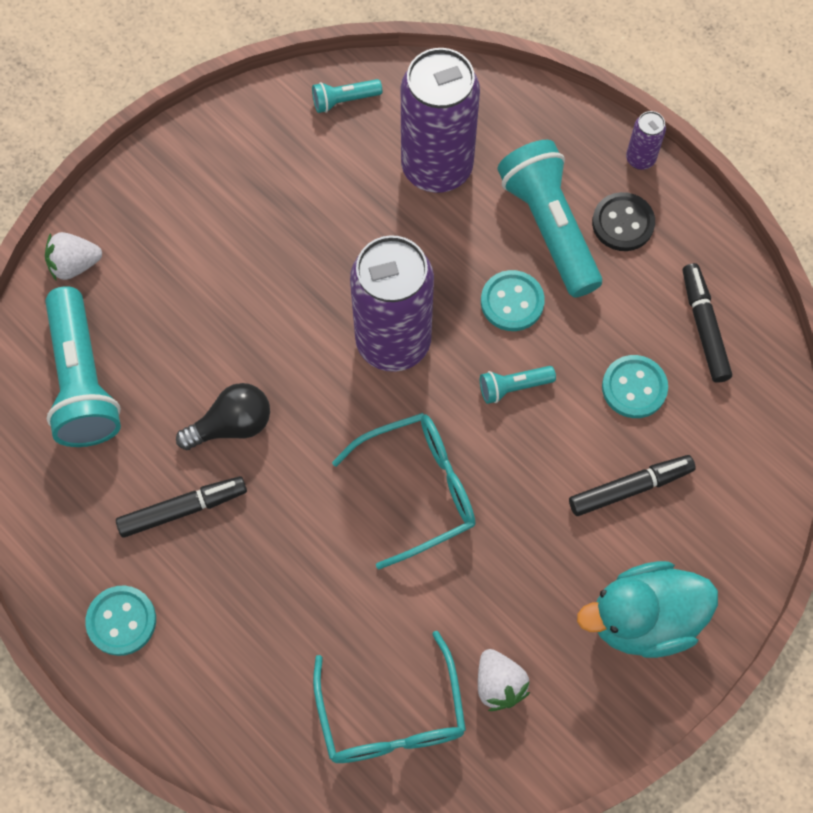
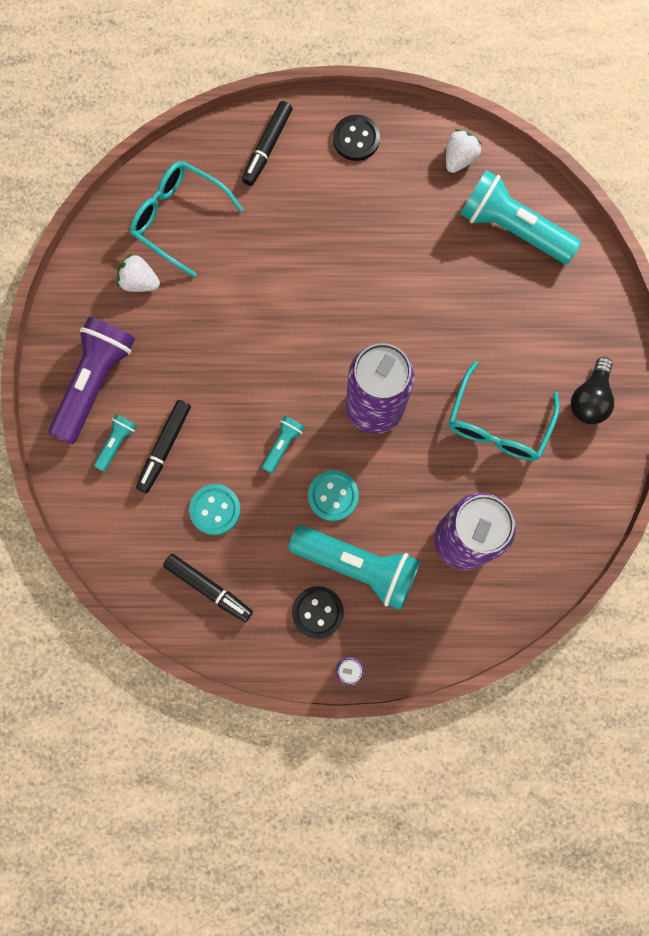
camera: 135 degrees right, 10 degrees up
(75, 265) = (593, 283): white strawberry -> white strawberry (459, 158)
(121, 621) = (356, 139): turquoise button -> black button
(183, 509) = (386, 216): black marker -> black marker (267, 147)
(232, 425) = (410, 280): black light bulb -> black light bulb (590, 398)
(344, 100) = (563, 531): turquoise flashlight -> turquoise flashlight (116, 443)
(418, 490) = (277, 339): turquoise glasses -> turquoise glasses (498, 423)
(643, 619) = (95, 382): turquoise duck -> purple flashlight

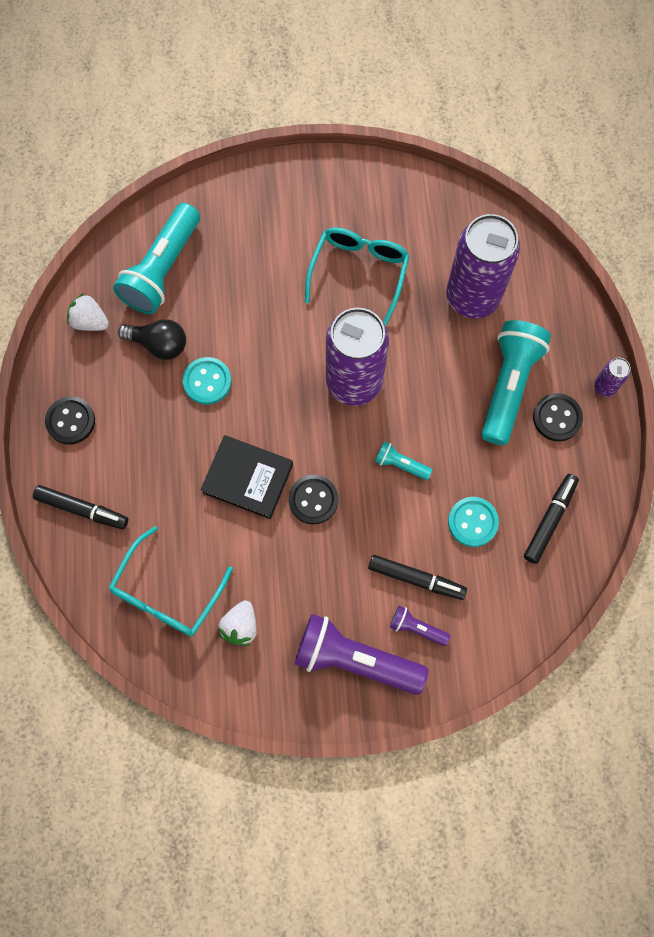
camera: 95 degrees left, 5 degrees down
(116, 443) = (417, 628): turquoise flashlight -> purple flashlight
(254, 357) = (313, 500): none -> black button
(282, 297) = (248, 478): none -> black book
(333, 496) = (445, 413): turquoise button -> turquoise button (207, 381)
(498, 423) = (359, 273): turquoise glasses -> turquoise glasses turned 90 degrees counterclockwise
(590, 398) = (327, 197): black light bulb -> black light bulb (159, 344)

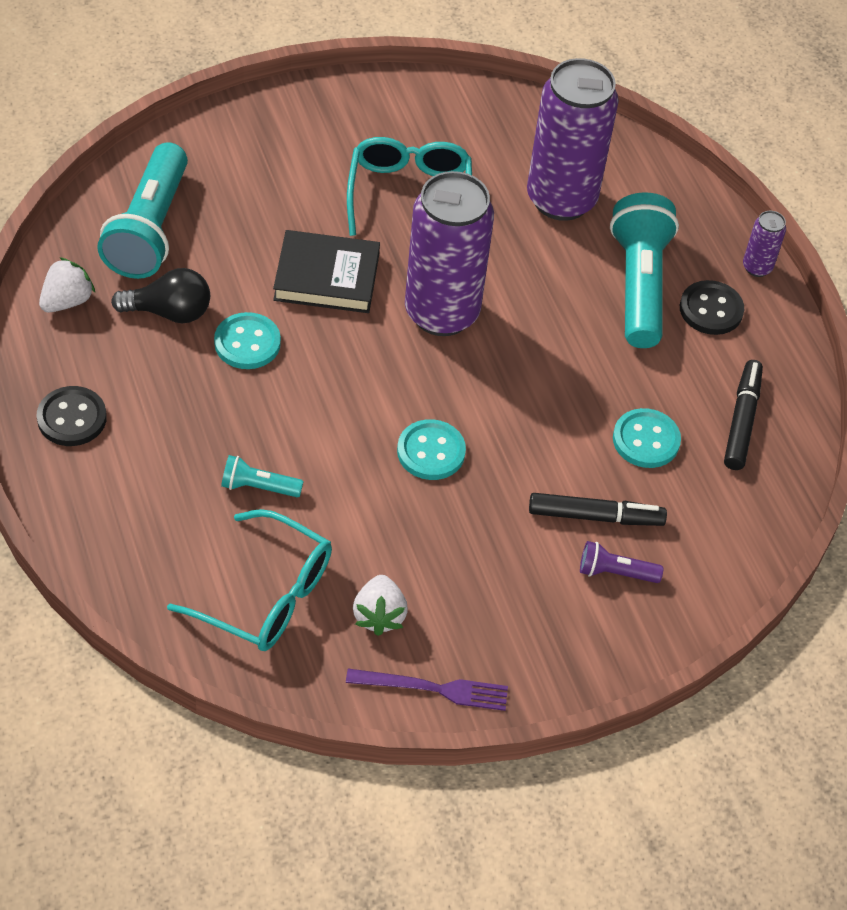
camera: 20 degrees left, 20 degrees down
(82, 509) = (117, 518): black marker -> none
(90, 321) = (67, 301): white strawberry -> white strawberry turned 120 degrees clockwise
(167, 593) = (265, 595): turquoise glasses -> turquoise glasses turned 75 degrees counterclockwise
(248, 478) = (335, 442): black book -> black book (326, 277)
(262, 693) = (433, 689): none -> purple fork
(313, 500) = (431, 452): black button -> turquoise button
(355, 659) = (546, 624): purple flashlight -> none
(400, 464) = (532, 392): turquoise flashlight -> turquoise flashlight (258, 487)

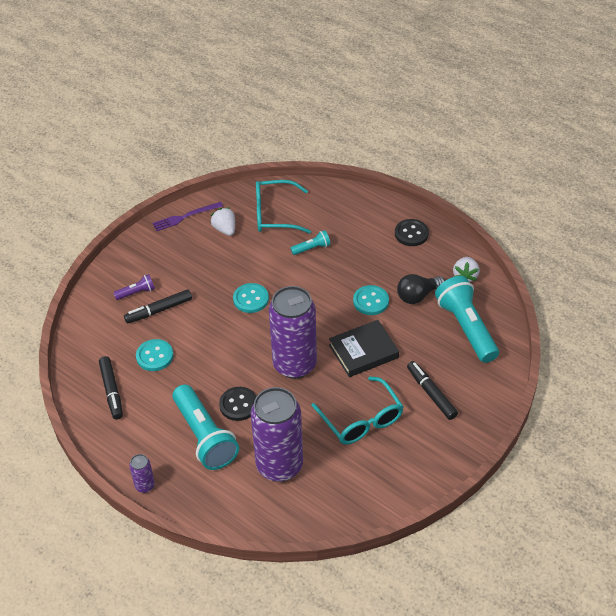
camera: 155 degrees right, 5 degrees down
(287, 176) = (431, 393): none -> black marker
(711, 309) = (158, 444): black button -> black button (238, 405)

